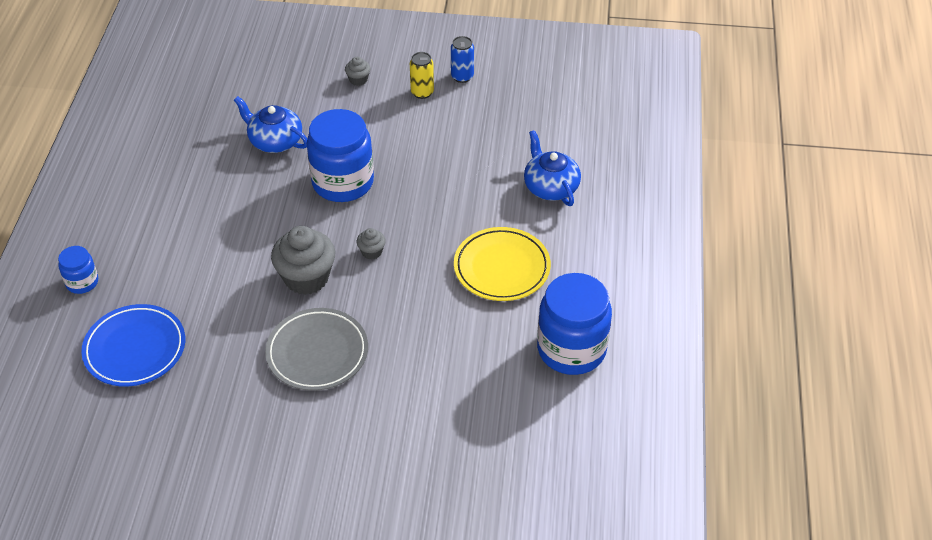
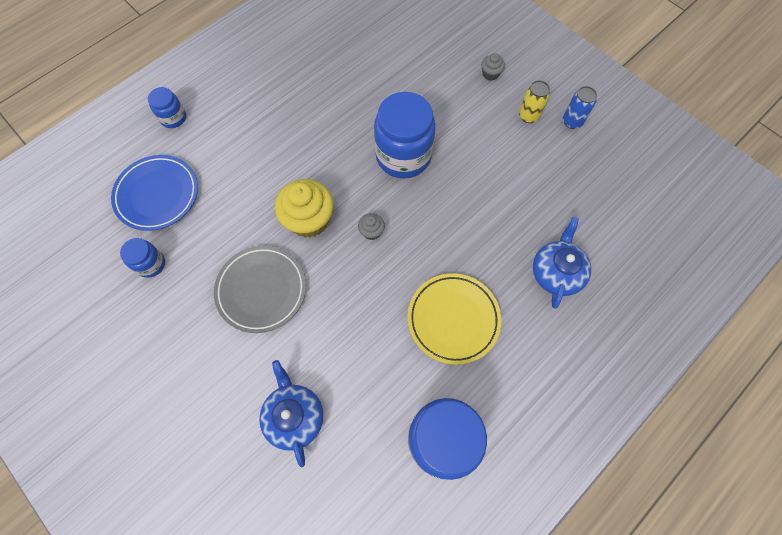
camera: 40 degrees right, 20 degrees up
(189, 402) = (151, 264): none -> blue jar
(275, 141) = (387, 88): blue teapot -> blue teapot (294, 416)
(306, 278) = (309, 220): grey cupcake -> yellow cupcake

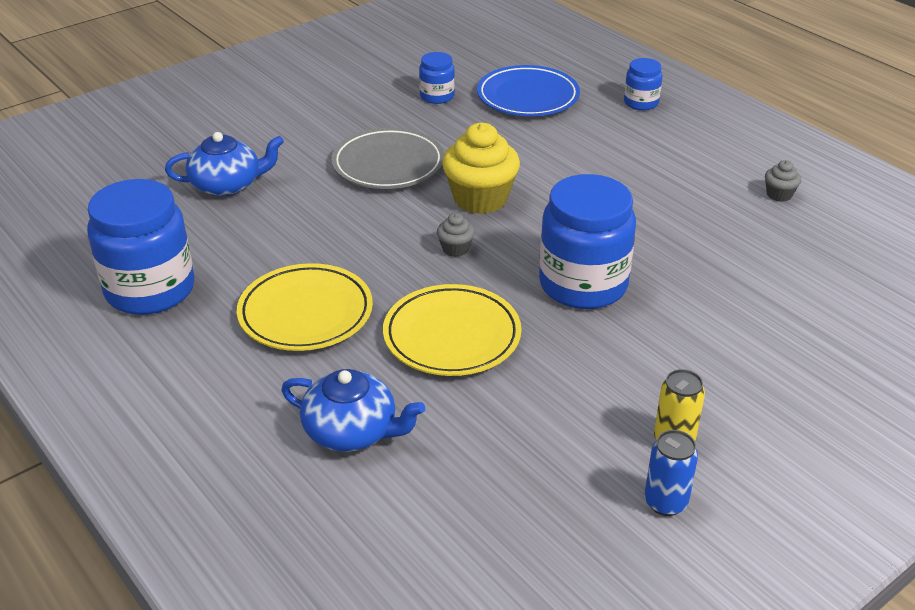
camera: 95 degrees right, 30 degrees down
(463, 226) = (452, 336): none -> yellow plate
(490, 74) = (768, 399): grey cupcake -> grey cupcake (779, 195)

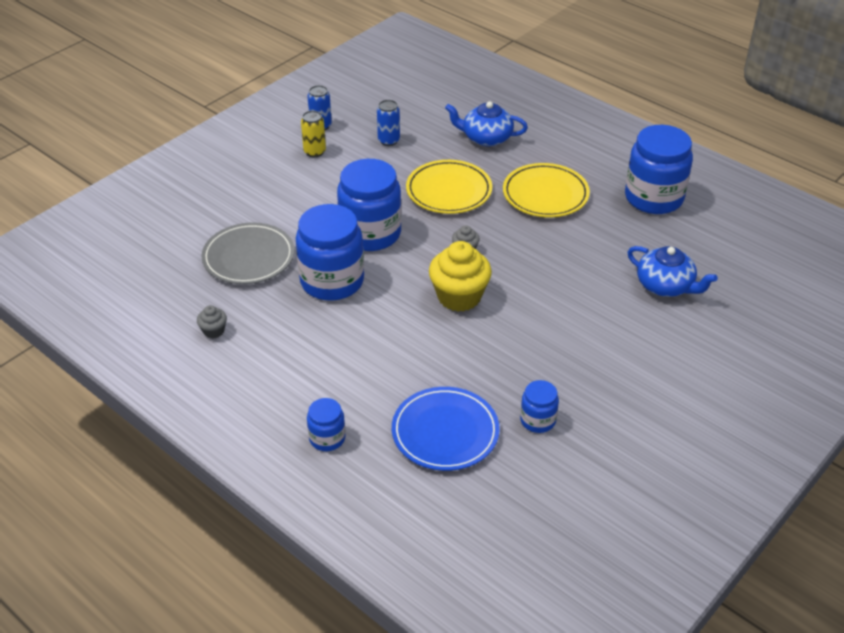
camera: 170 degrees right, 5 degrees up
(227, 185) = (665, 286): blue teapot -> blue teapot turned 120 degrees counterclockwise
(388, 164) = (547, 323): grey plate -> grey plate (248, 258)
(534, 448) = (388, 141): none -> blue can
(638, 231) = (332, 281): none -> blue jar

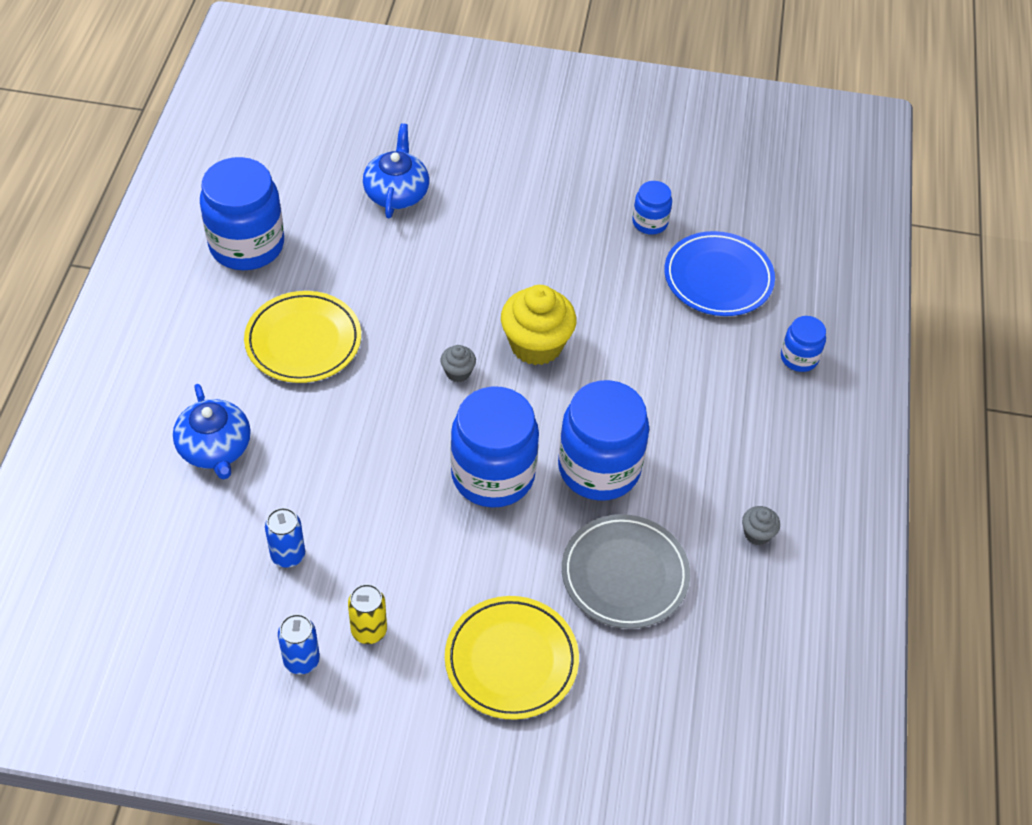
camera: 125 degrees left, 10 degrees up
(449, 191) = (358, 436): yellow plate -> yellow plate (511, 660)

